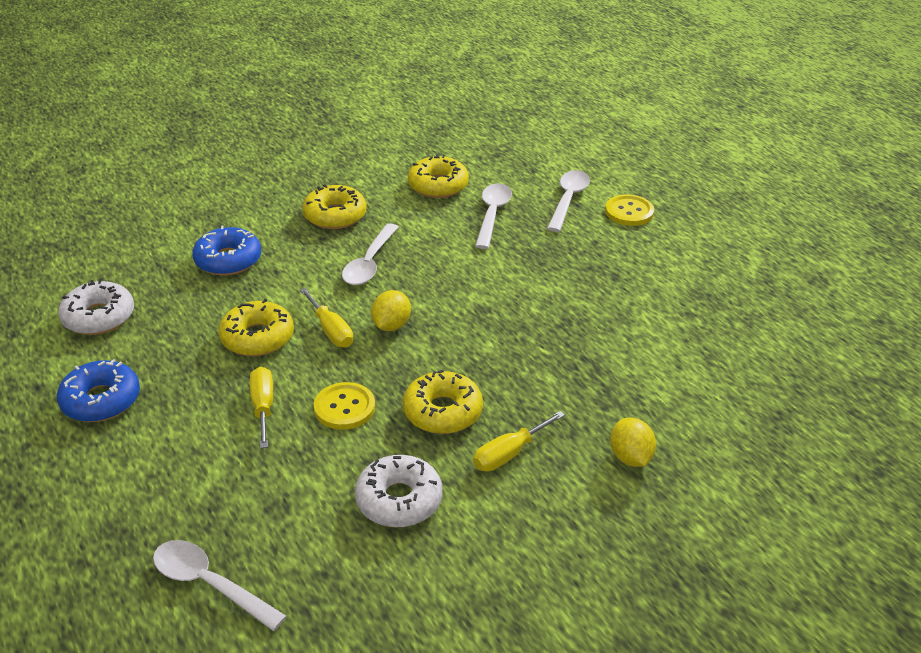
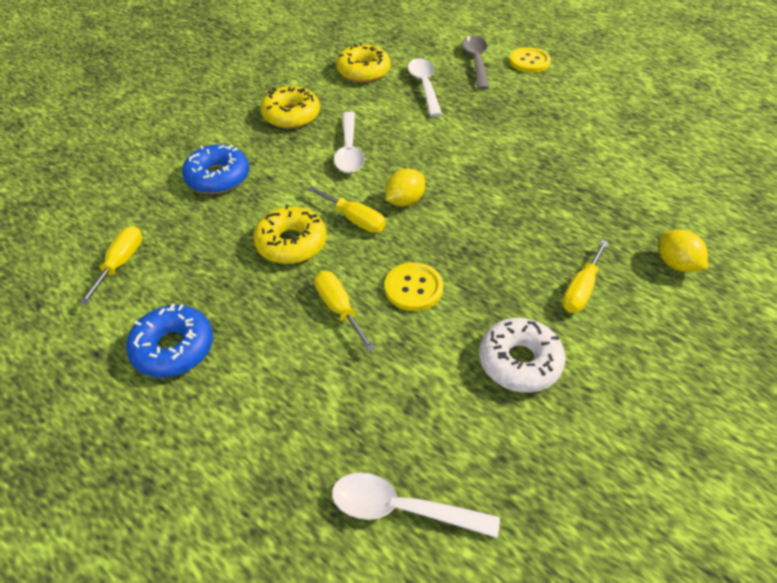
camera: 20 degrees left, 10 degrees up
(99, 317) = (121, 263): white donut -> yellow screwdriver
(391, 325) = (404, 201): yellow lemon -> yellow lemon turned 45 degrees clockwise
(443, 411) = (500, 267): yellow donut -> none
(568, 200) = (476, 62): white spoon -> grey spoon

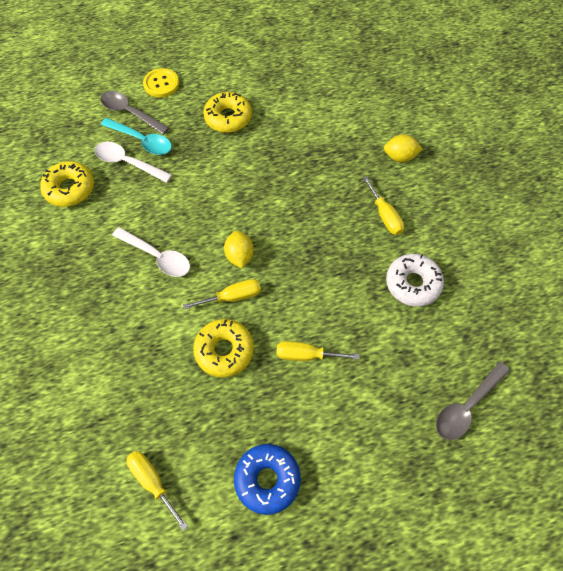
camera: 55 degrees left, 15 degrees up
(218, 177) = (109, 363): blue donut -> none
(291, 115) = (79, 270): yellow donut -> yellow donut (228, 118)
(402, 509) = (467, 406): white spoon -> grey spoon
(413, 288) = (320, 301): yellow button -> none
(456, 82) = (142, 141): none -> turquoise spoon

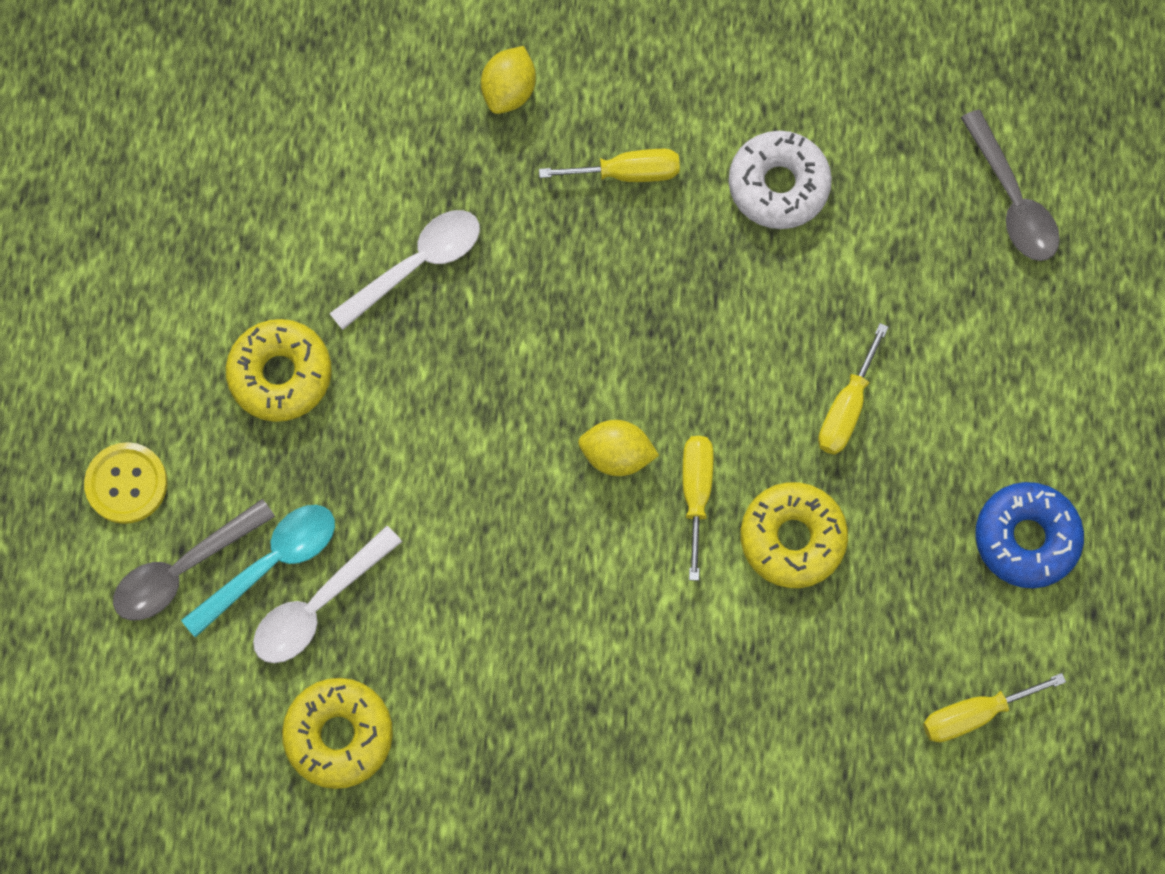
camera: 70 degrees left, 10 degrees up
(157, 256) = (563, 603): white spoon -> white spoon (416, 265)

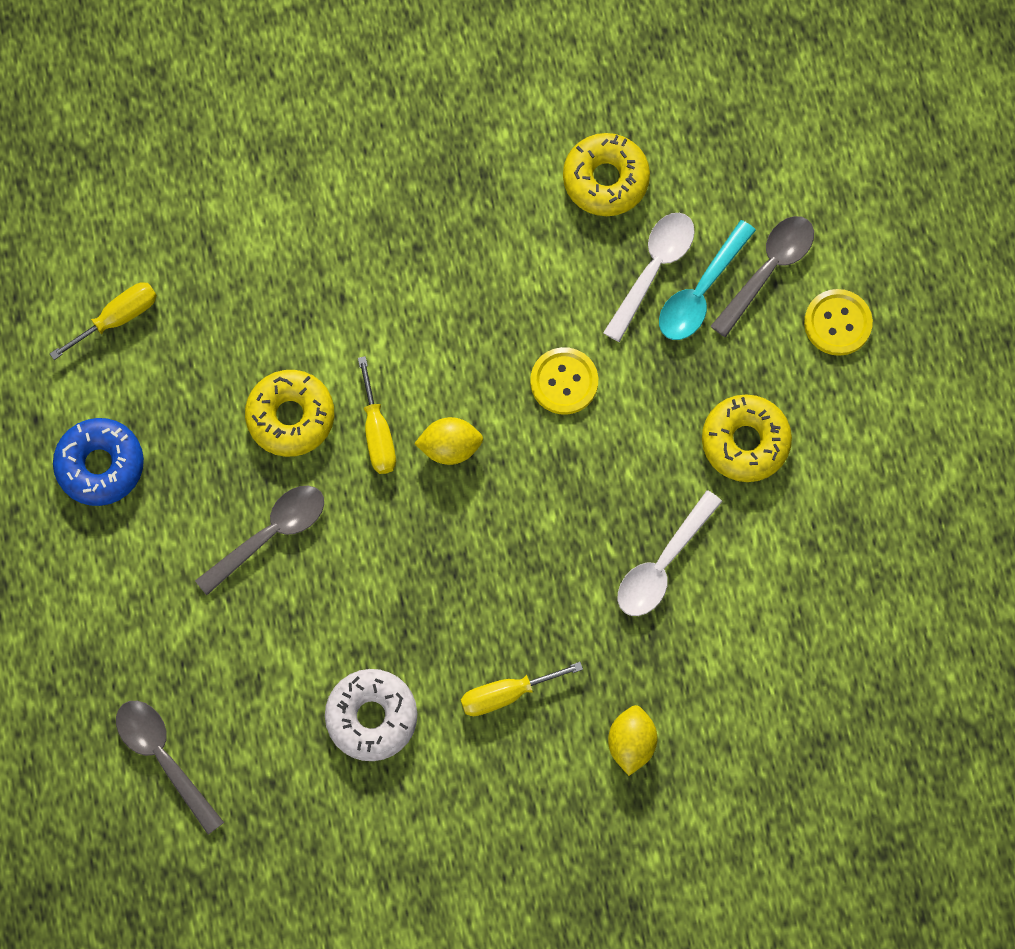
camera: 165 degrees right, 0 degrees up
(464, 497) = (564, 382): none -> yellow button
(846, 408) = (270, 535): yellow screwdriver -> grey spoon

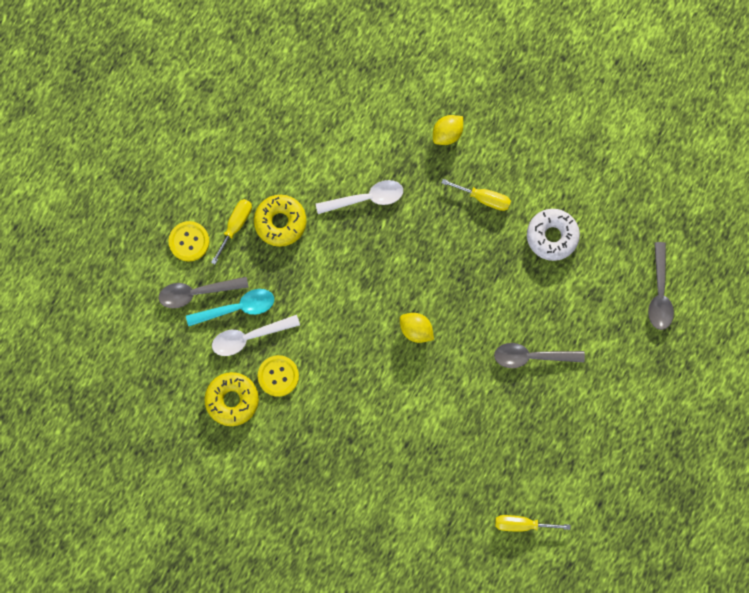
camera: 140 degrees left, 5 degrees up
(100, 465) = (585, 455): blue donut -> none
(290, 417) = (478, 405): yellow donut -> none
(377, 433) = (444, 364): yellow screwdriver -> yellow screwdriver (236, 225)
(564, 382) = (337, 317): yellow button -> yellow button (278, 376)

